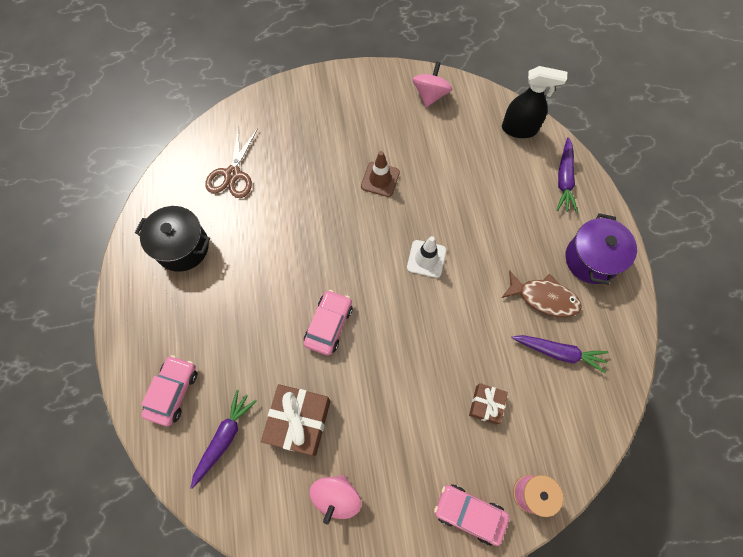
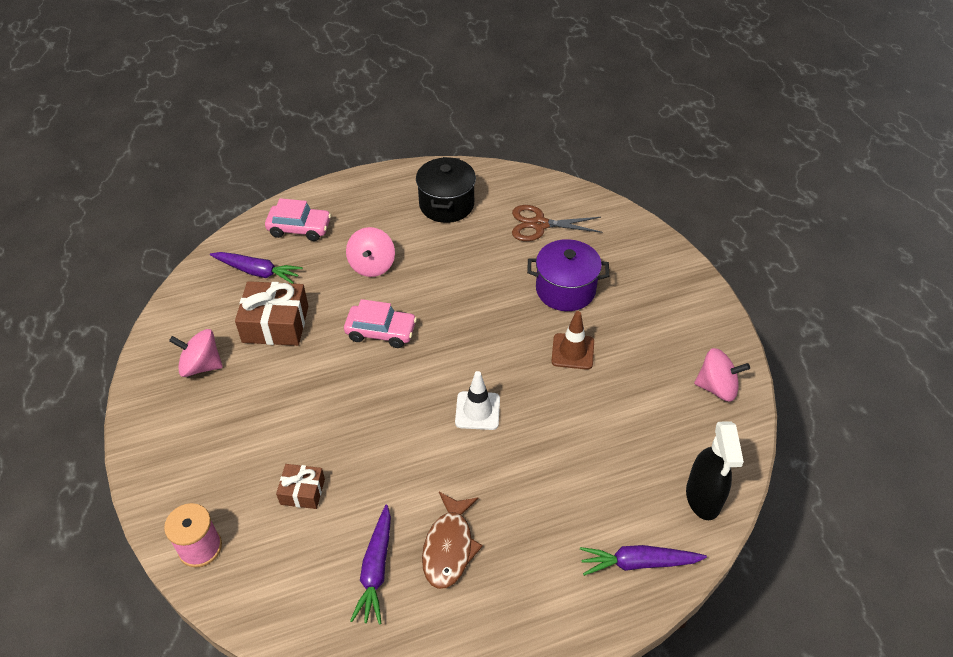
camera: 80 degrees right, 20 degrees down
(245, 324) = (372, 265): none -> pink spinning top
(469, 513) = (180, 486): pink car -> none
(591, 259) = (518, 606): purple pot -> purple pot (565, 290)

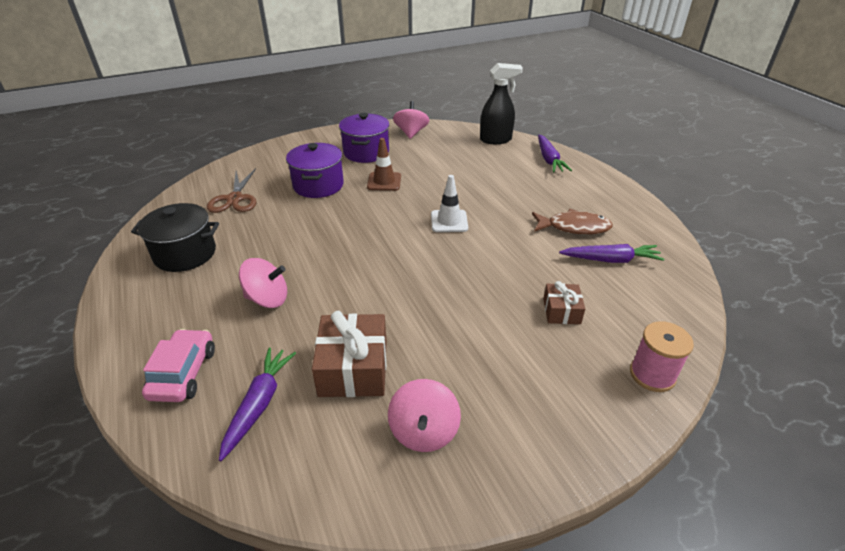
camera: 95 degrees left, 10 degrees down
(381, 332) = (365, 282): pink car -> none
(651, 334) = (366, 152): none -> purple pot

